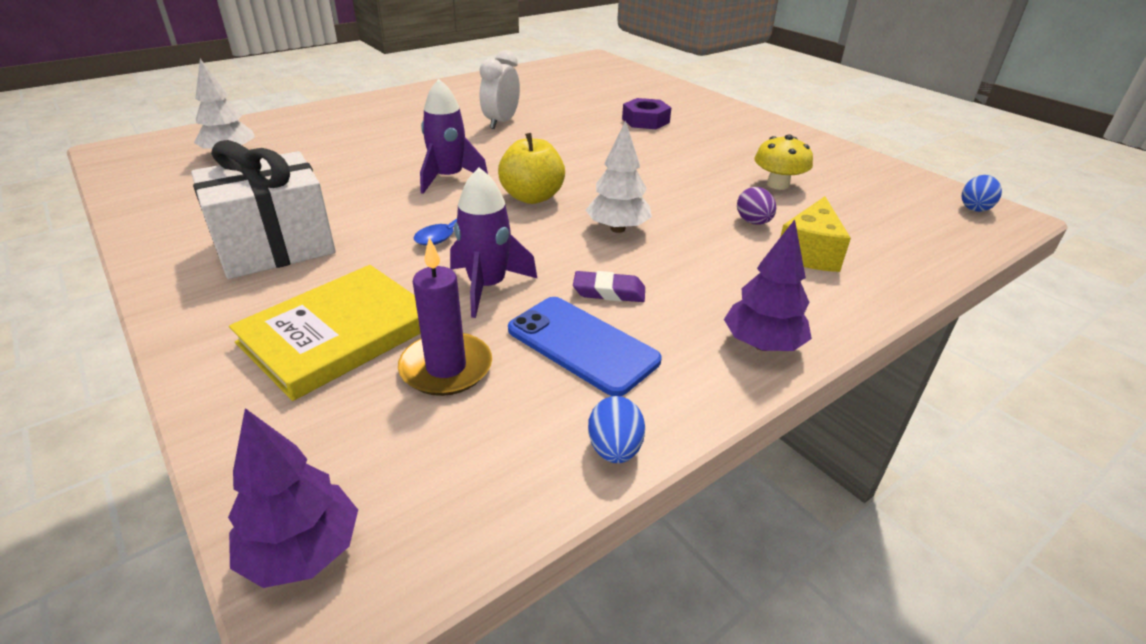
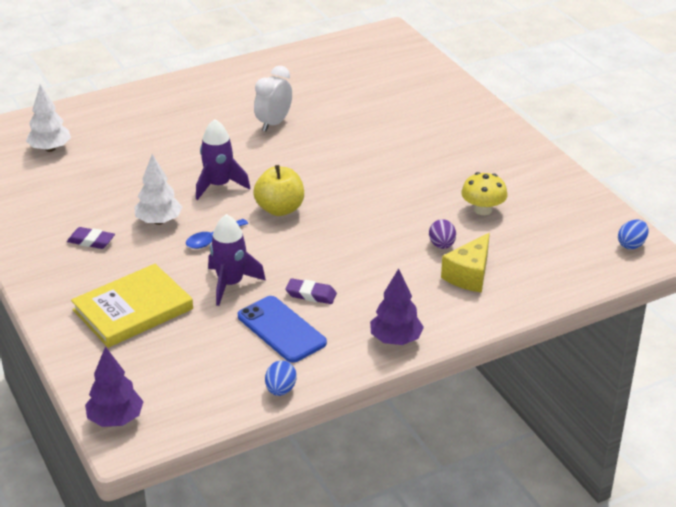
camera: 10 degrees right, 0 degrees up
(275, 247) = (91, 241): white gift -> purple eraser
(446, 368) = (196, 336): purple candle -> none
(617, 229) = (335, 244): white tree -> white tree (159, 221)
(645, 121) = (403, 128): purple nut -> none

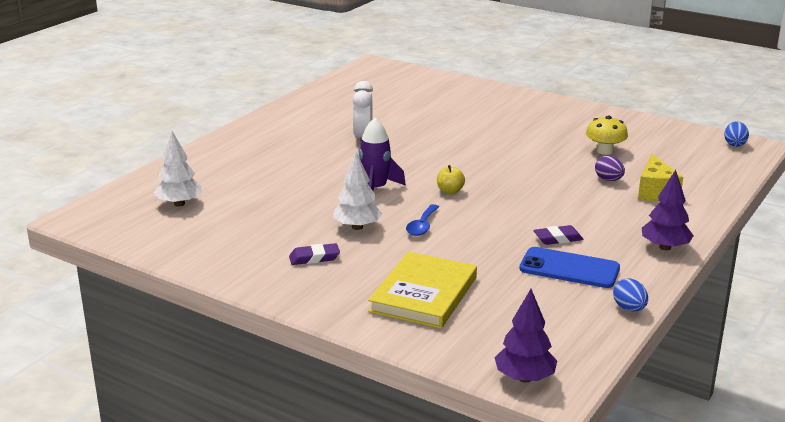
camera: 30 degrees left, 10 degrees down
(230, 284) = (482, 251): purple rocket -> none
(280, 209) = (450, 191): yellow apple -> yellow apple, size x0.57

